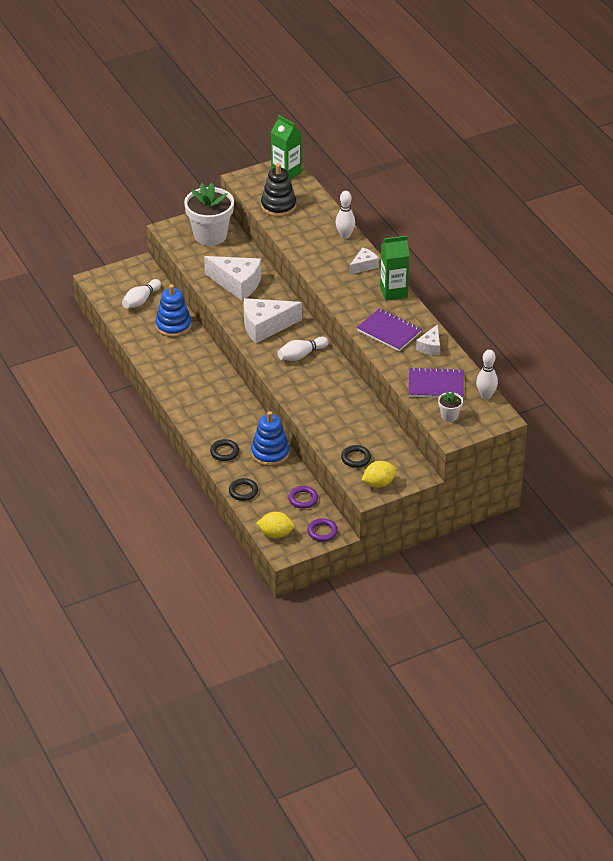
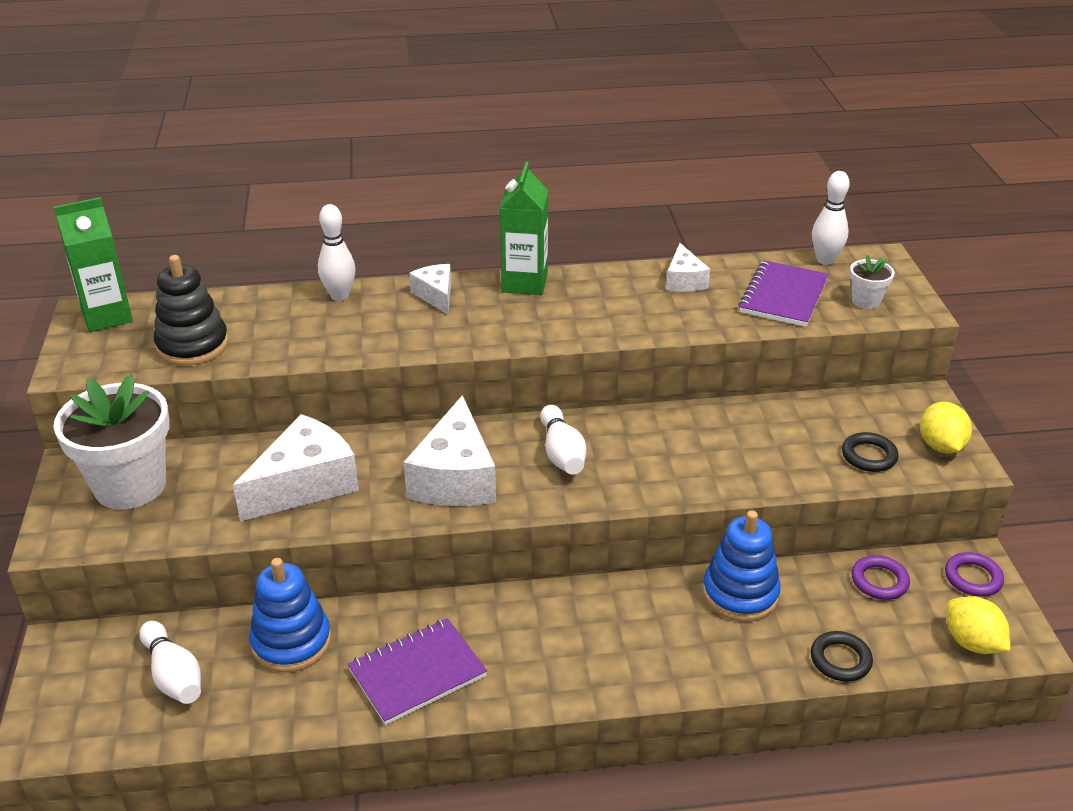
camera: 70 degrees left, 5 degrees down
(224, 452) = (716, 659): black ring -> none
(275, 534) = (972, 643): yellow lemon -> yellow lemon turned 60 degrees counterclockwise
(389, 331) = (625, 309): purple notebook -> purple notebook (417, 673)
(430, 347) = (684, 280): white cheese -> white cheese turned 45 degrees clockwise

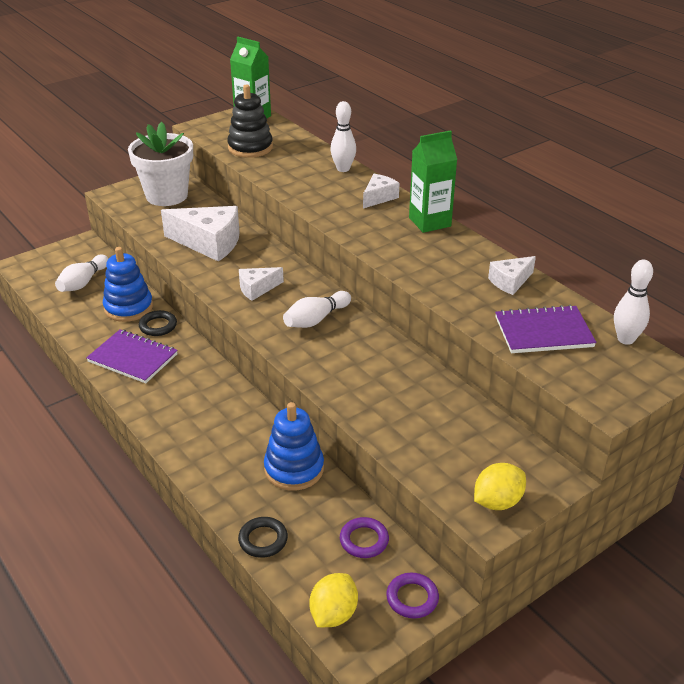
camera: 60 degrees right, 0 degrees up
(455, 478) = (257, 289): white cheese -> white cheese, size x0.54
(866, 301) = (587, 375): white flower pot -> none
(869, 456) = (444, 462): black ring -> black ring (158, 326)

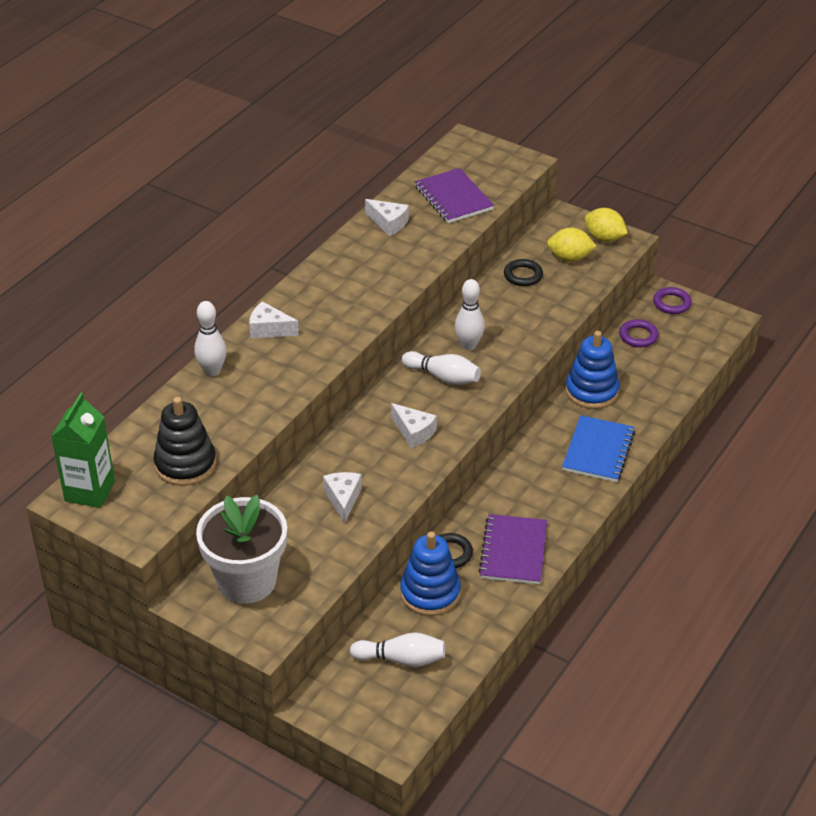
camera: 110 degrees left, 5 degrees up
(208, 445) = (598, 451): none -> blue notebook
(209, 243) = (343, 499): white cheese -> white cheese, size x0.54
(263, 540) = (674, 387): black ring -> black ring (523, 275)
(333, 614) = (711, 335): yellow lemon -> yellow lemon (570, 258)
(429, 222) = (305, 285): green carton -> none
(625, 339) = (439, 160): white bowling pin -> white bowling pin (469, 345)

